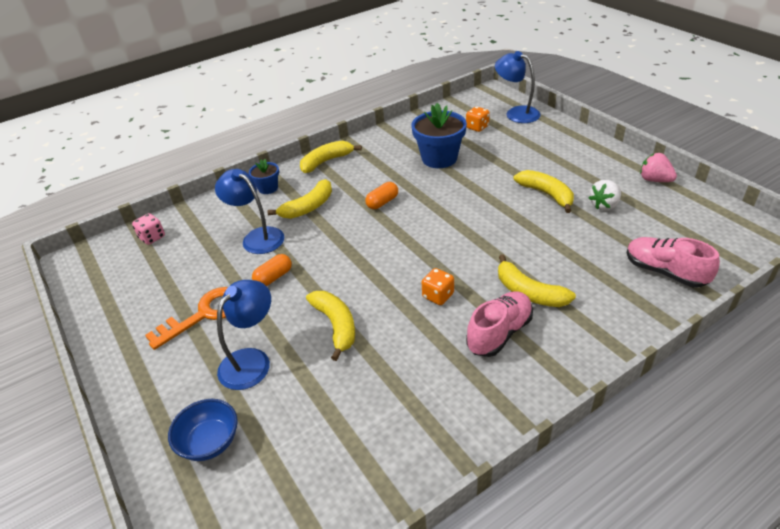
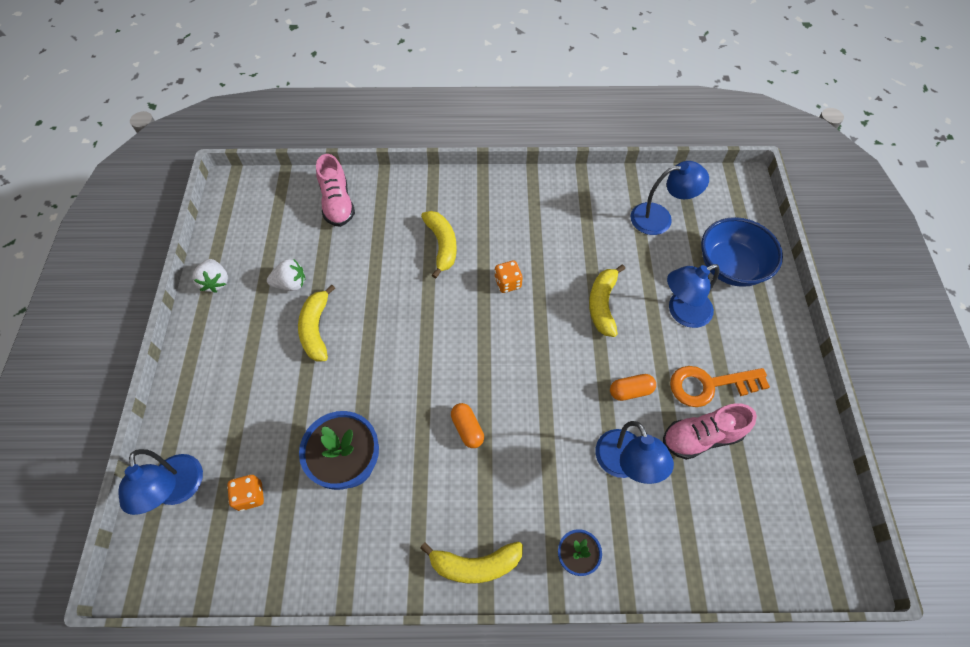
camera: 150 degrees left, 20 degrees up
(152, 237) = (746, 550): pink dice -> none
(210, 442) = (730, 266): blue bowl -> blue bowl, size x1.56
(308, 207) = (547, 479): yellow banana -> none
(324, 457) = (659, 218): none -> blue lamp
(382, 202) = (467, 429): orange capsule -> orange capsule turned 75 degrees clockwise
(499, 333) = (493, 229): pink shoe -> pink shoe (701, 437)
(654, 180) = (216, 282): pink strawberry -> white strawberry

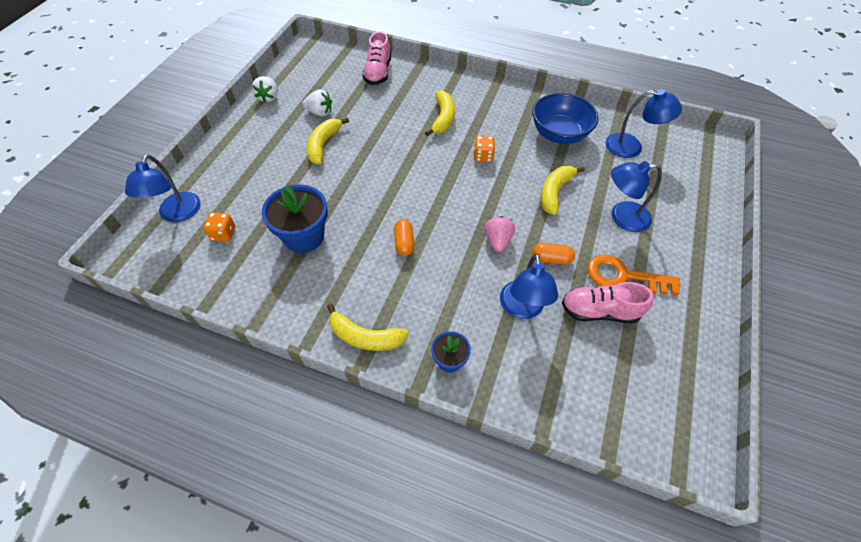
camera: 20 degrees right, 5 degrees down
(567, 389) = (497, 241): none -> pink strawberry
(730, 266) = (681, 197): blue bowl -> blue bowl (559, 134)

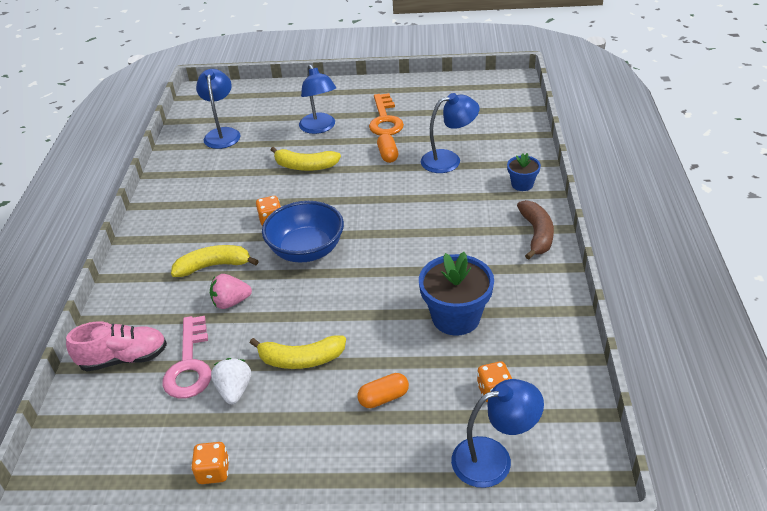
camera: 105 degrees left, 15 degrees down
(269, 97) = (213, 472): white strawberry -> orange dice
(354, 97) = (189, 364): none -> pink key
(365, 337) = (536, 234): yellow banana -> brown banana
(404, 242) = (420, 242): orange capsule -> orange capsule (383, 398)
(497, 241) = (384, 186): pink strawberry -> pink strawberry (231, 302)
(559, 134) = (217, 177): blue bowl -> blue bowl (306, 250)
(599, 311) = (426, 126): pink shoe -> none

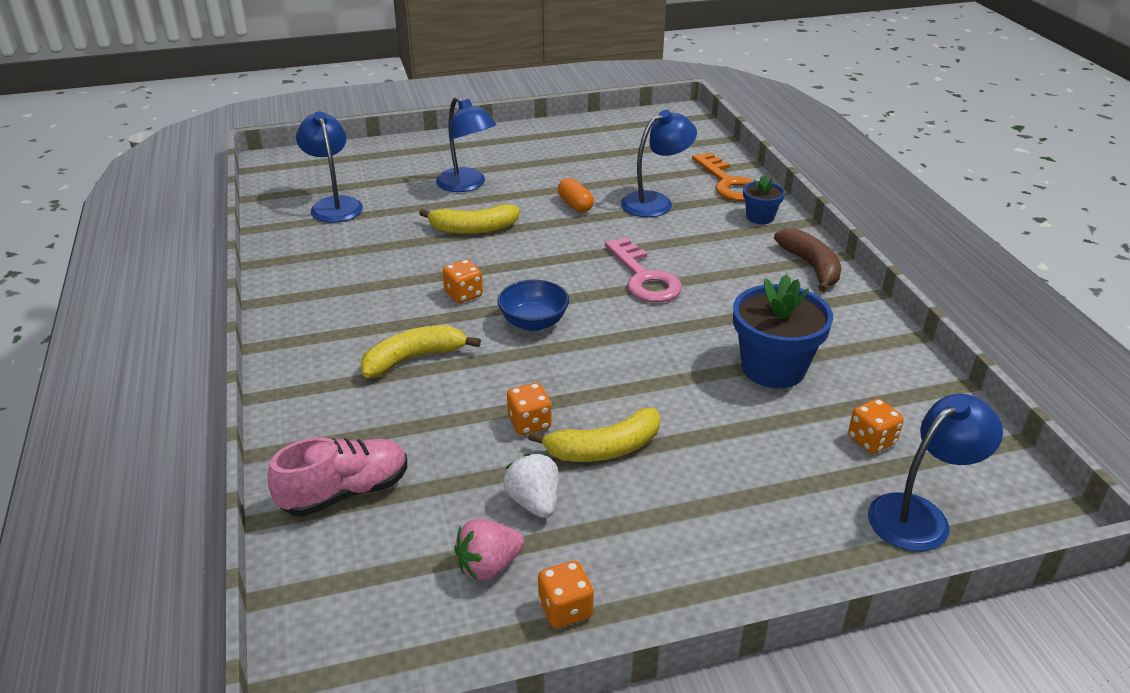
camera: 20 degrees left, 5 degrees down
(189, 364) = (449, 483): pink key -> pink key (644, 277)
(231, 302) = (465, 398): pink strawberry -> pink strawberry (489, 566)
(262, 330) = (529, 423): none -> orange dice
(306, 250) = (533, 322): blue bowl -> blue bowl, size x0.64
(383, 398) = (741, 473): orange capsule -> none
(385, 119) = (547, 168): orange key -> orange key (728, 183)

